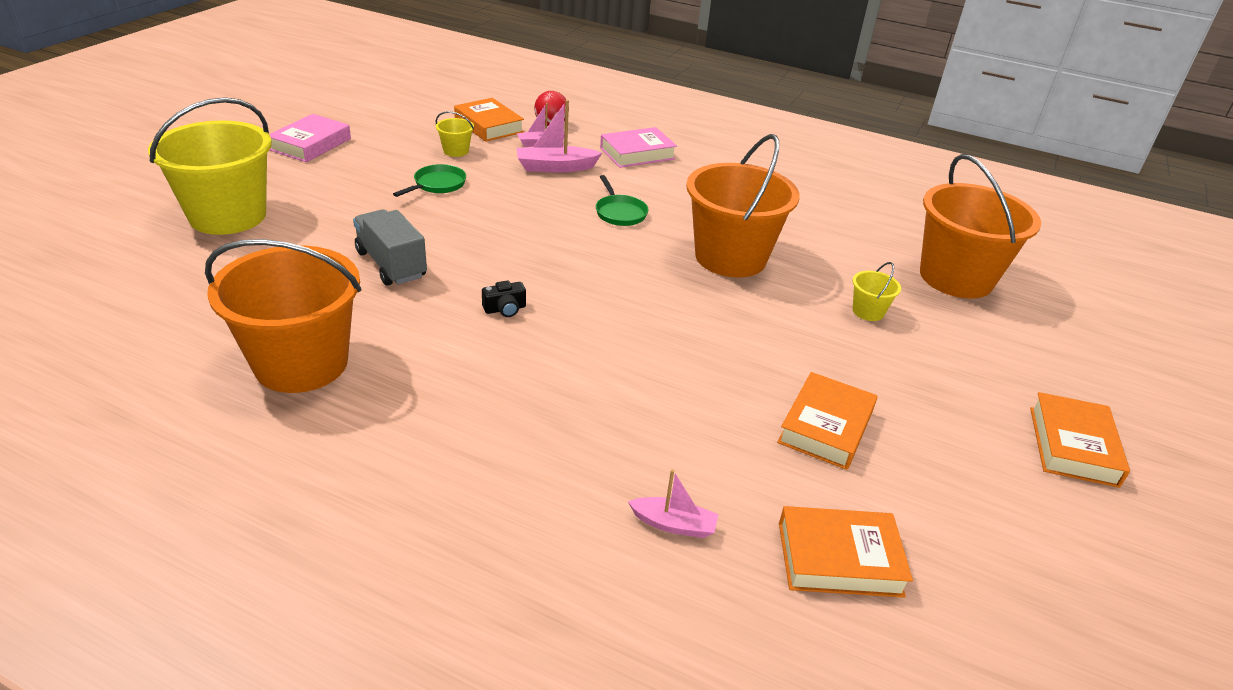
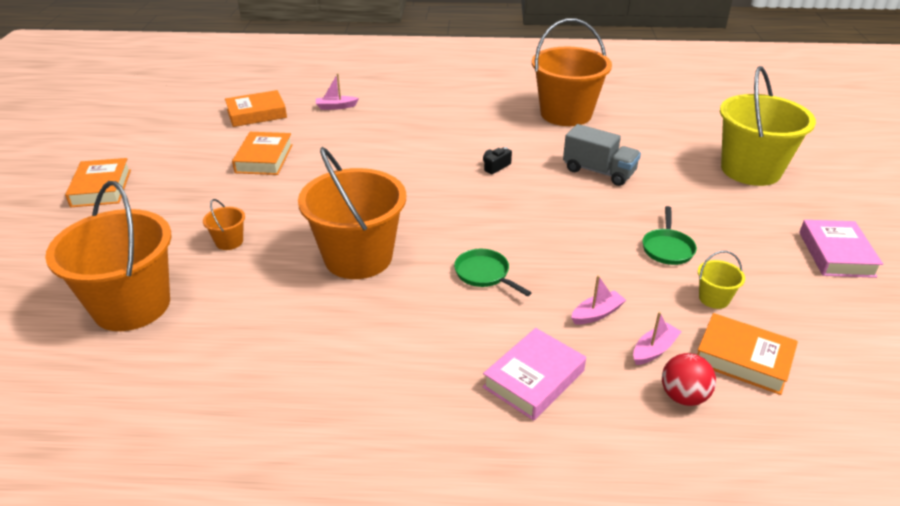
camera: 160 degrees right, 0 degrees up
(555, 167) = (597, 314): pink boat -> pink boat, size x0.62
(868, 311) = (229, 242): yellow bucket -> orange bucket

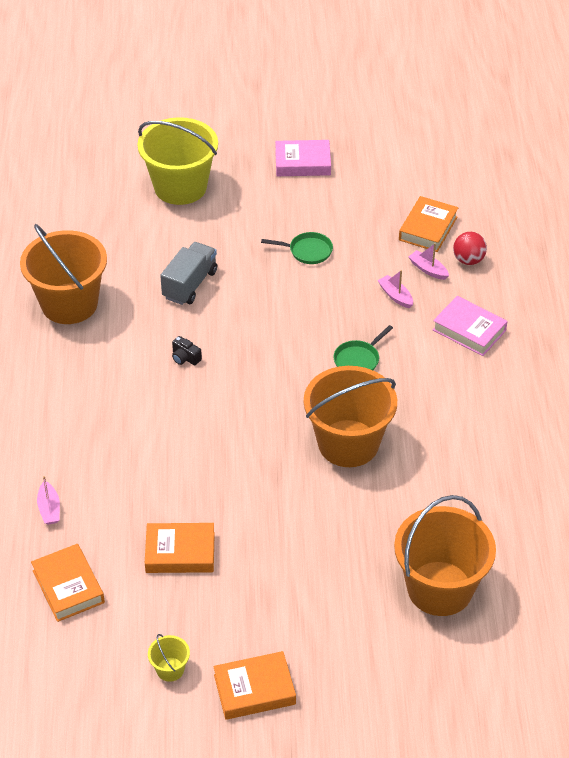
camera: 95 degrees left, 10 degrees up
(229, 242) = (338, 543): orange bucket -> none
(714, 298) = (367, 233): yellow bucket -> yellow bucket (170, 669)

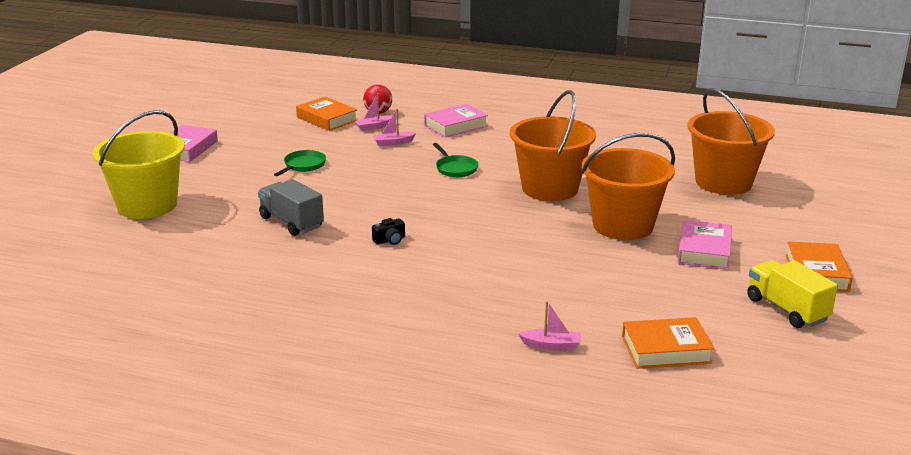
camera: 70 degrees left, 20 degrees down
(69, 304) = (254, 289): orange bucket -> orange bucket (623, 225)
(170, 669) = (786, 309): yellow bucket -> yellow truck
(180, 552) = (643, 282): orange book -> none
(264, 591) = (704, 250): none -> pink book

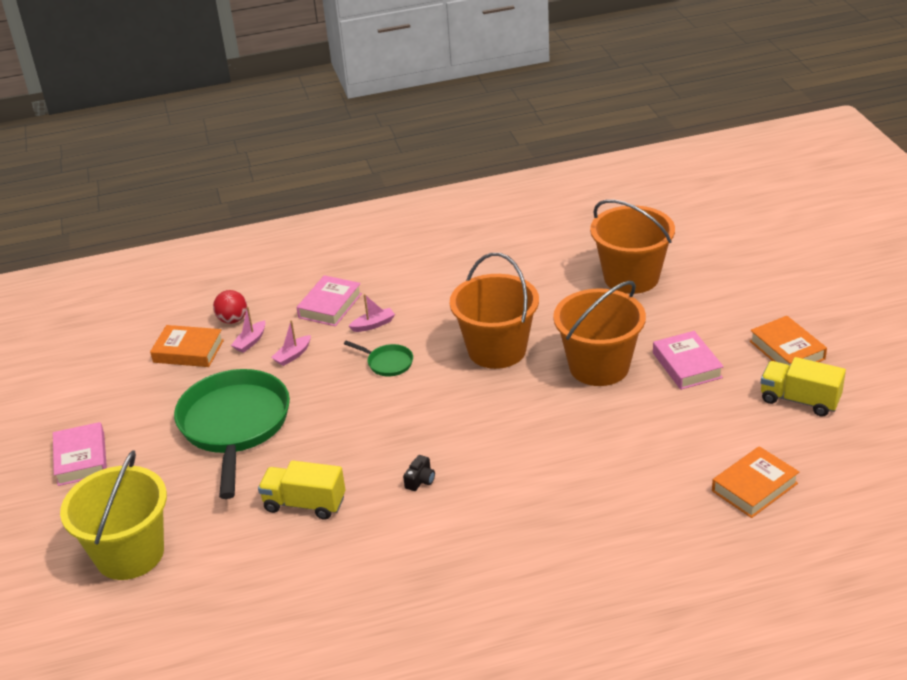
camera: 30 degrees left, 10 degrees up
(291, 222) = (304, 504): grey truck -> yellow truck
(303, 165) = (234, 426): green pan -> green pan, size x2.40
(551, 345) = (669, 528): pink boat -> pink boat (373, 325)

